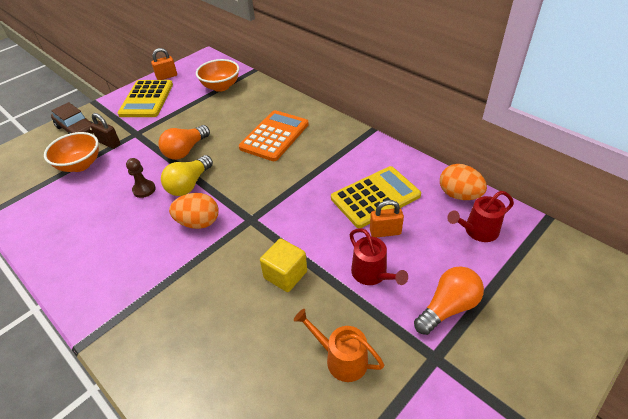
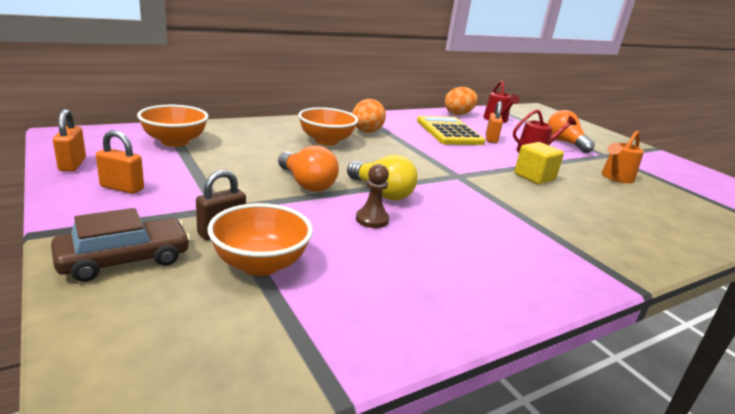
camera: 80 degrees left, 20 degrees down
(146, 99) = (122, 188): yellow calculator -> orange padlock
(198, 222) = (453, 198): orange egg -> orange egg (366, 132)
(274, 136) = (326, 141): orange calculator -> orange bowl

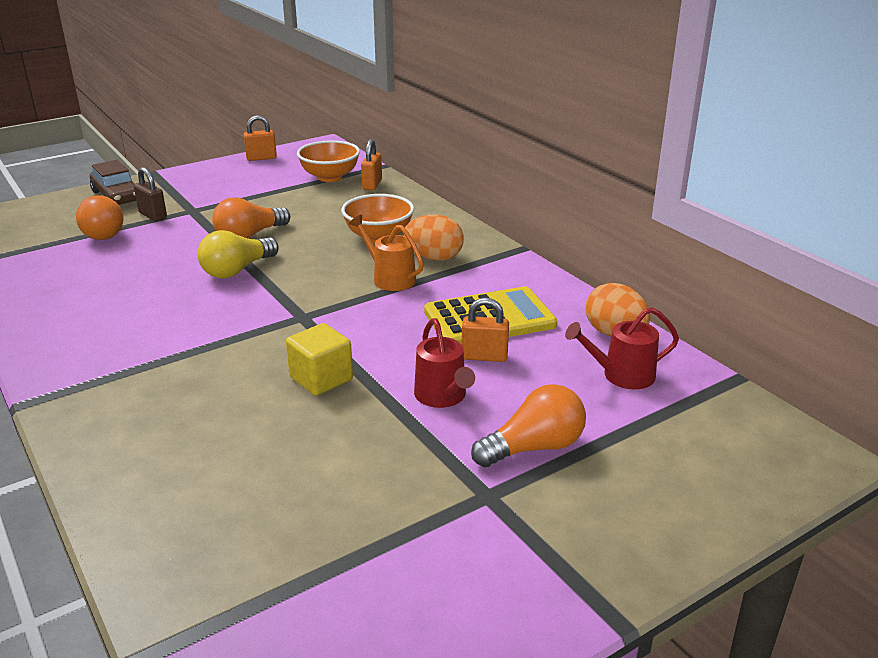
camera: 90 degrees right, 5 degrees up
(122, 188) = (223, 178): orange padlock -> orange padlock (372, 185)
(260, 264) = (105, 232): orange bowl -> orange light bulb
(372, 219) = (175, 267): brown pawn -> none
(616, 177) = (355, 474): orange watering can -> orange watering can (390, 278)

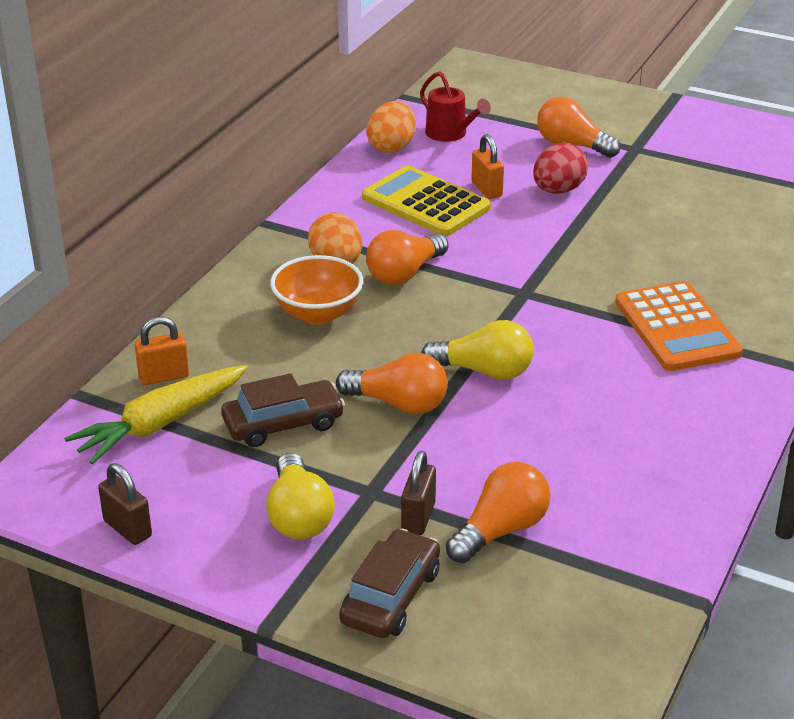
camera: 120 degrees left, 5 degrees up
(162, 365) = (676, 328): none -> orange calculator
(206, 191) = (299, 516): none -> yellow light bulb
(261, 158) = (127, 529): orange padlock -> brown padlock
(283, 203) = (283, 424): none -> brown car
(321, 378) = (599, 246): yellow cube -> none
(330, 177) = (161, 424): orange bowl -> yellow carrot
(390, 278) = (405, 273): orange watering can -> orange light bulb
(442, 396) = (558, 190): red watering can -> red egg

